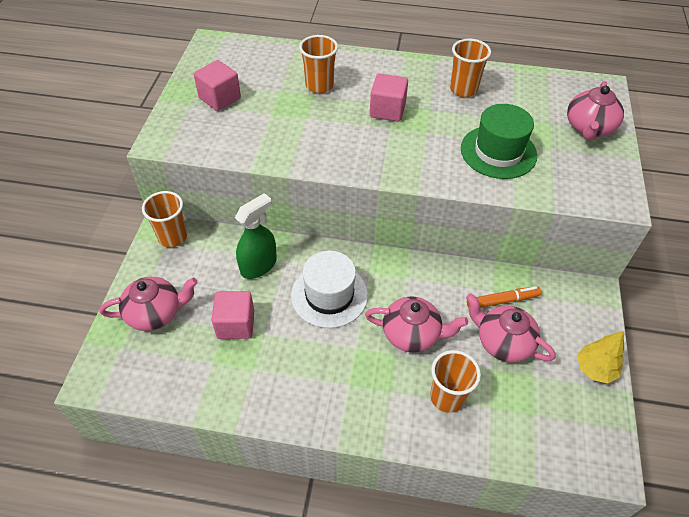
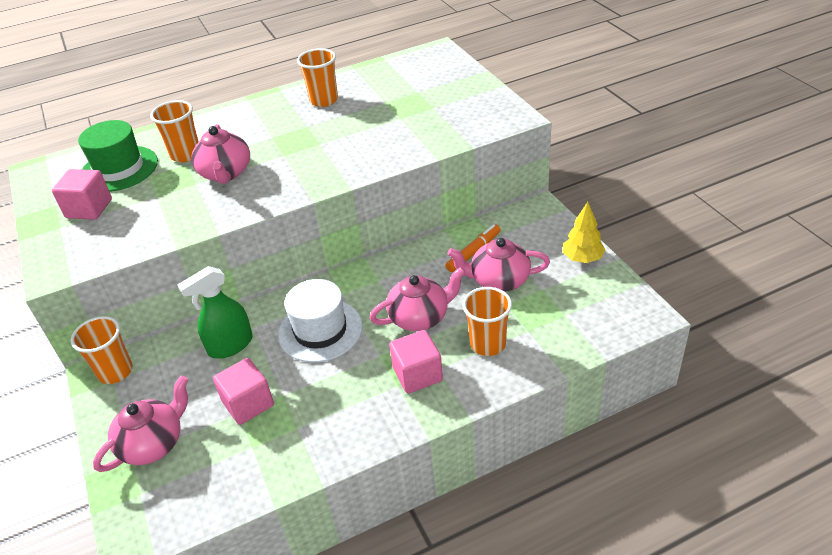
camera: 30 degrees left, 10 degrees down
(259, 265) = (230, 345): green spray bottle -> green spray bottle turned 135 degrees counterclockwise
(387, 110) = (269, 144): pink cube -> pink cube (417, 374)
(498, 152) = (393, 129): green hat -> green hat (119, 169)
(589, 128) = (450, 82): pink teapot -> pink teapot (225, 173)

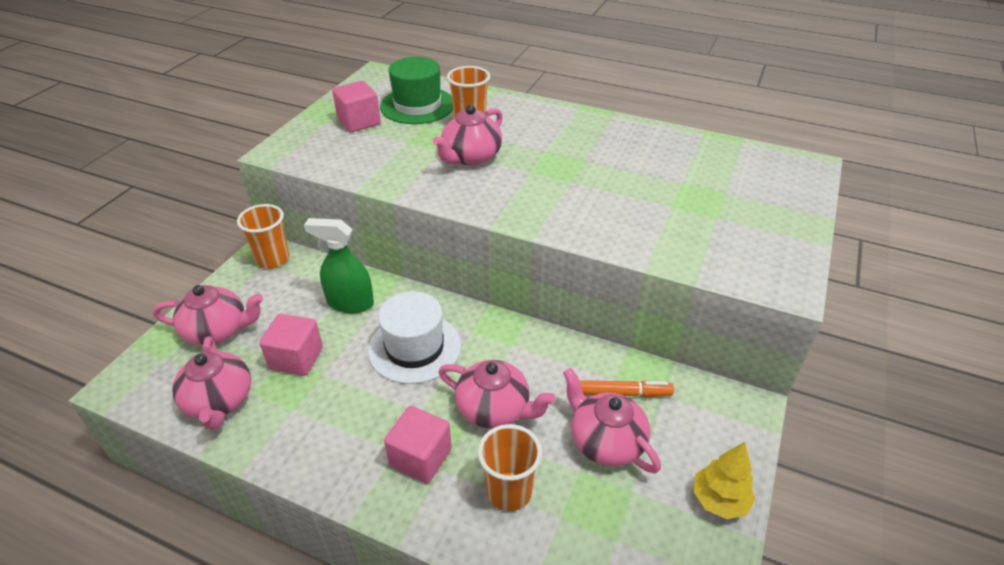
camera: 45 degrees right, 0 degrees up
(235, 472) = (219, 401): none -> pink teapot
(324, 100) = (632, 146): orange cup -> none

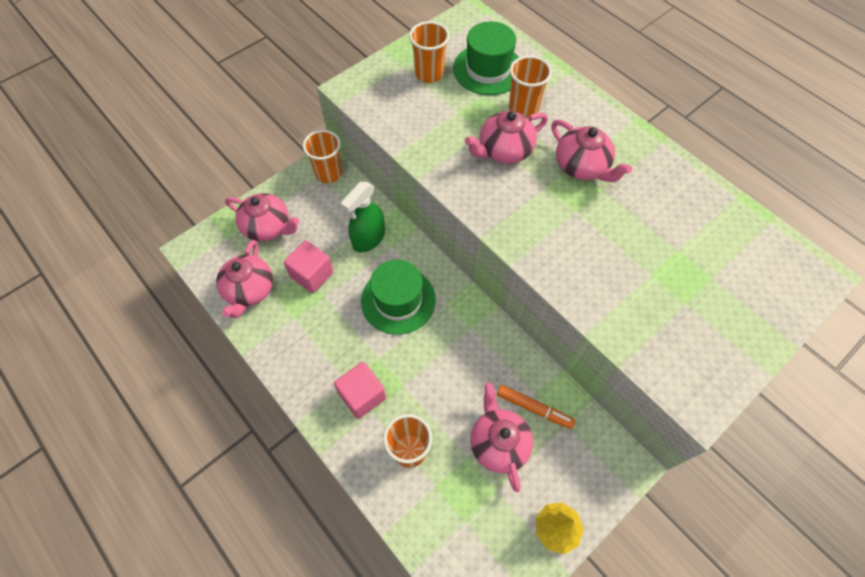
camera: 25 degrees right, 20 degrees up
(350, 303) = (368, 238): green spray bottle -> green spray bottle turned 90 degrees counterclockwise
(359, 122) = (429, 74): pink cube -> orange cup
(414, 348) = (398, 300): white hat -> green hat
(494, 409) = (431, 379): pink teapot -> pink teapot (582, 166)

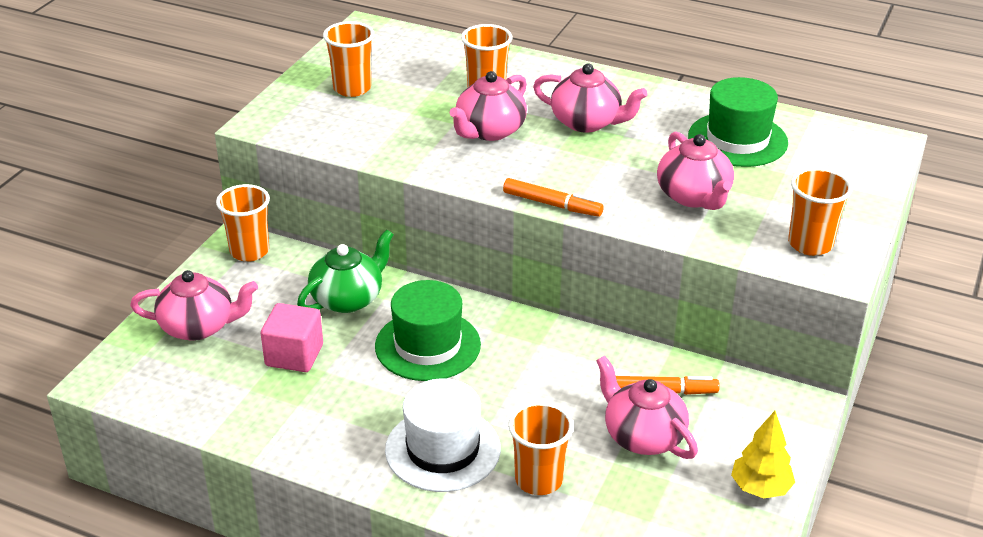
camera: 25 degrees left, 25 degrees down
(249, 290) = (215, 396): pink teapot -> pink teapot (693, 196)
(362, 395) = (443, 449): pink cube -> white hat
(368, 238) = (348, 299): green spray bottle -> green teapot
(488, 69) = (421, 68): green hat -> green hat (737, 139)
(510, 244) = (552, 204): none -> orange marker
(692, 366) = (810, 244): none -> orange cup

